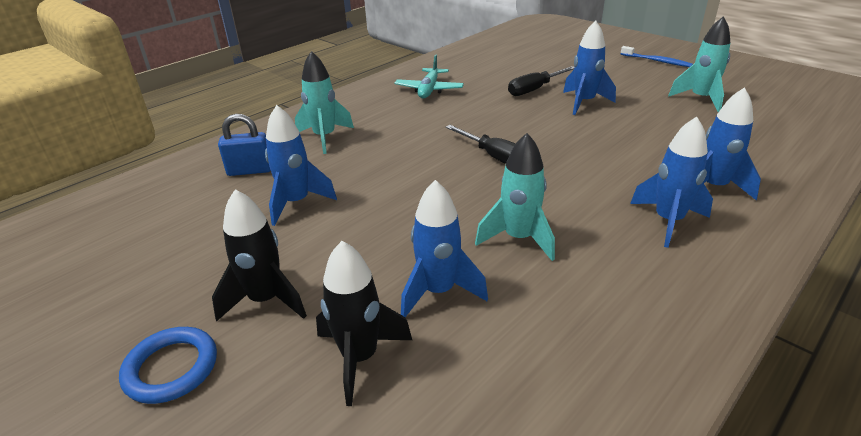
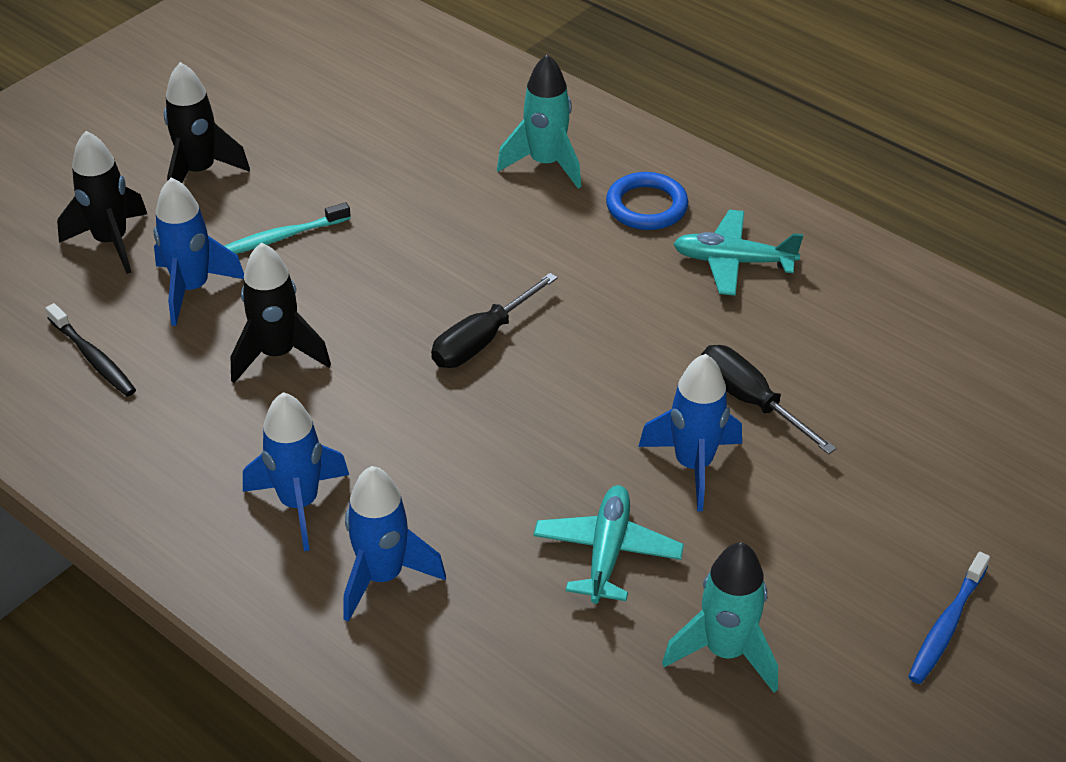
camera: 85 degrees right, 10 degrees up
(171, 368) = (122, 135): blue ring -> blue ring (646, 206)
(250, 170) = (452, 113): blue padlock -> none
(296, 203) = (372, 164): blue rocket -> none
(376, 244) = (281, 237): none -> turquoise toothbrush
(518, 239) = (277, 354): turquoise rocket -> black rocket
(537, 352) = (93, 358): none -> black toothbrush
(654, 123) = (607, 552): none -> turquoise plane

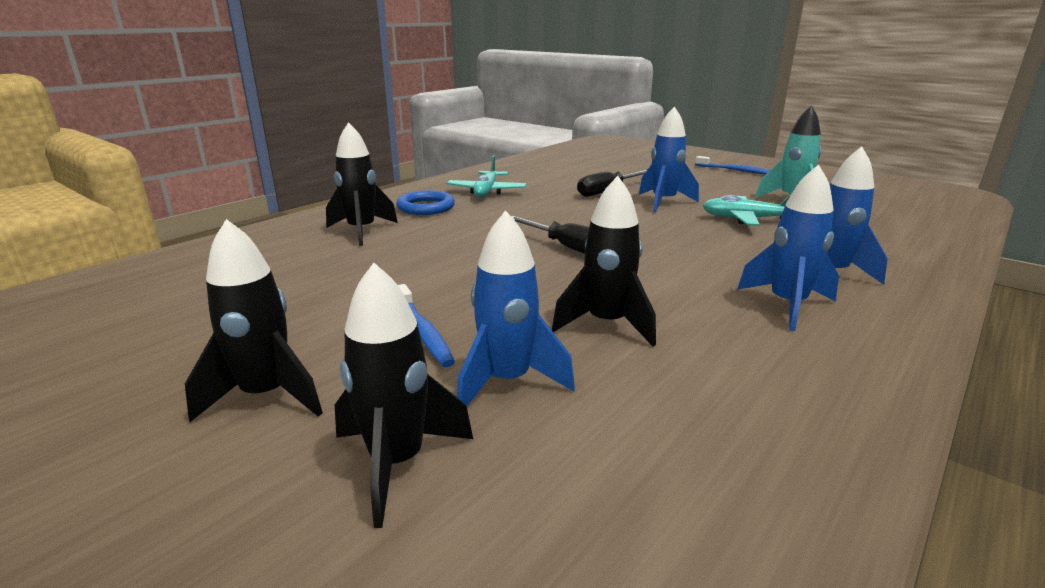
camera: 90 degrees left, 20 degrees down
(93, 358) = (650, 450): black toothbrush -> none
(281, 237) = (423, 332): turquoise toothbrush -> blue toothbrush
(545, 164) = (362, 231): turquoise rocket -> black rocket

